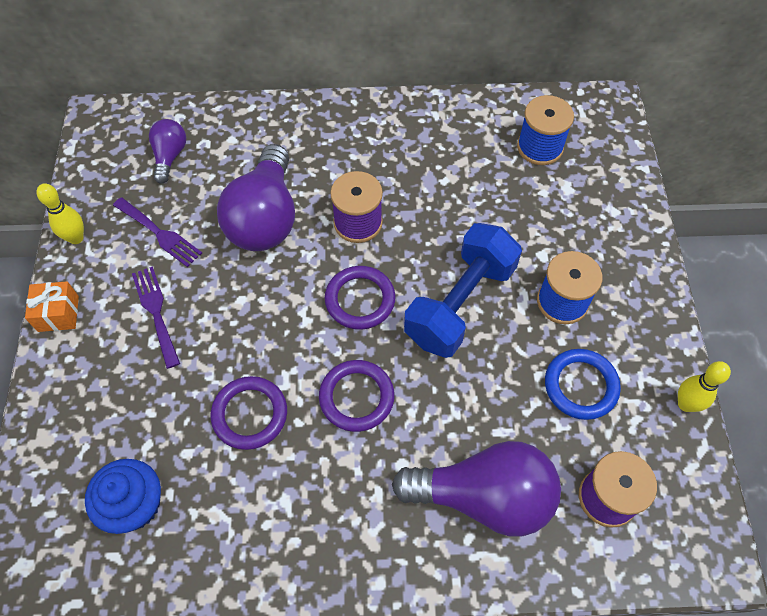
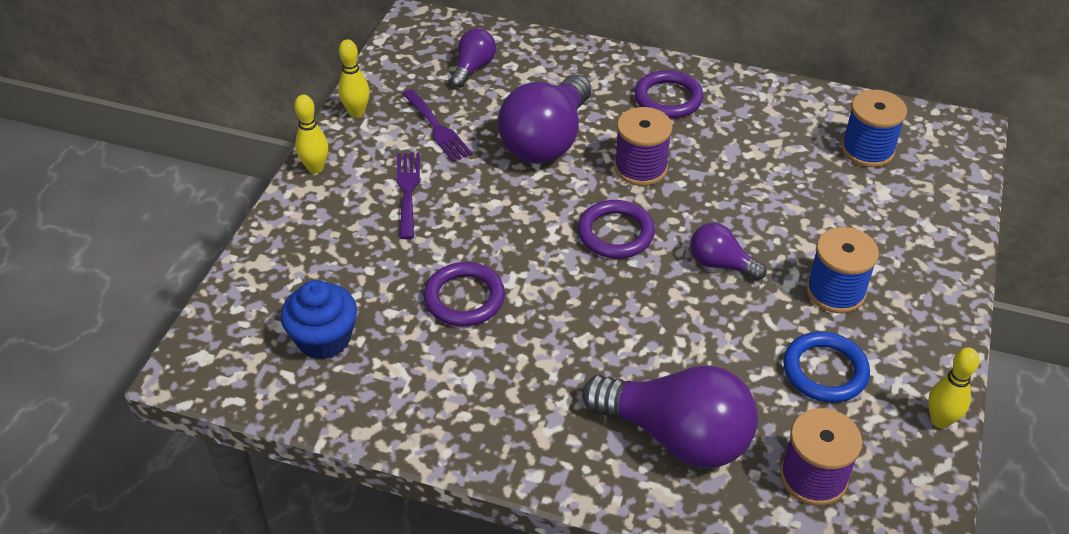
camera: 20 degrees right, 15 degrees down
(58, 313) = (315, 168): orange gift -> yellow bowling pin
(356, 397) = (578, 314): purple ring -> purple ring (668, 98)
(460, 304) = (721, 264): blue dumbbell -> purple light bulb

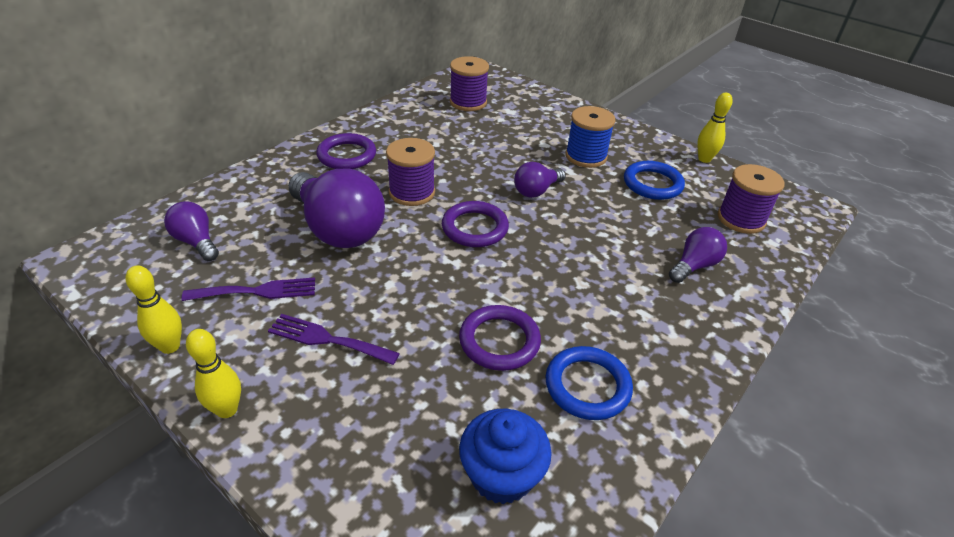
camera: 70 degrees left, 5 degrees down
(442, 374) = (587, 386): none -> blue ring
(677, 436) = (694, 266): purple light bulb -> purple light bulb, size x0.51
(867, 150) = (468, 102): blue spool -> purple spool

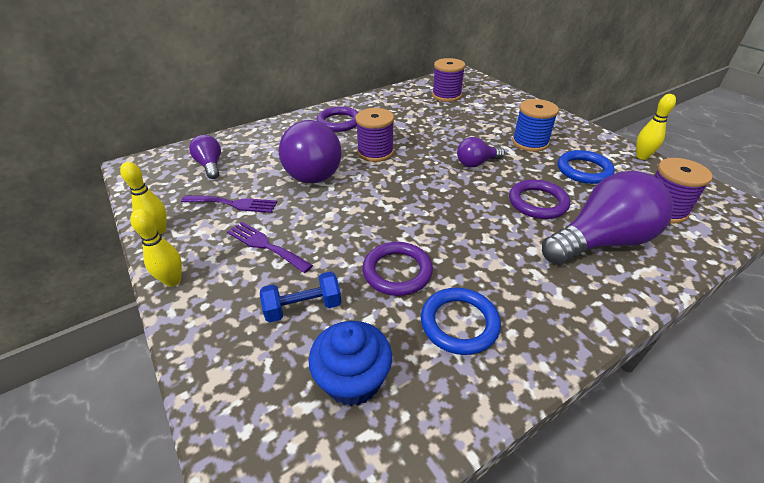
camera: 20 degrees right, 0 degrees up
(410, 406) = (303, 307): none -> blue dumbbell
(475, 228) = (413, 183): purple ring -> purple ring (537, 202)
(694, 266) = (600, 241): purple light bulb -> purple light bulb, size x1.95

